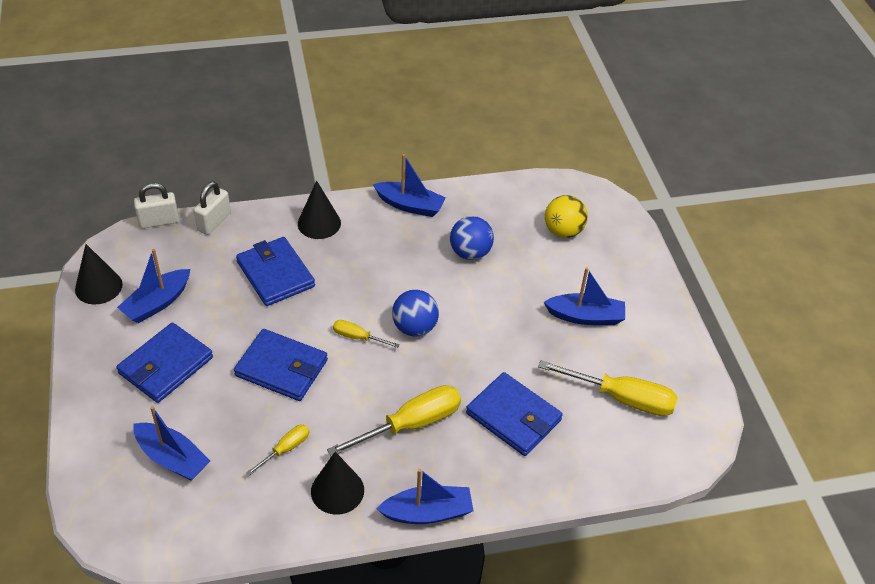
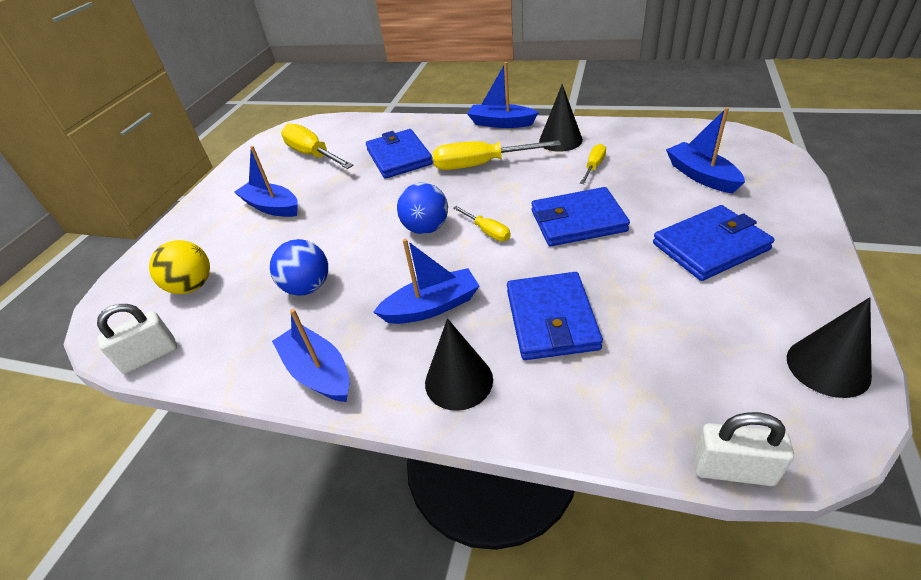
camera: 145 degrees left, 5 degrees down
(157, 303) = (726, 319): blue boat -> blue boat (432, 307)
(214, 222) = (626, 435): white padlock -> white padlock (150, 356)
(281, 368) = (578, 221): blue wallet -> blue wallet turned 60 degrees counterclockwise
(286, 449) = (593, 166): yellow screwdriver -> yellow screwdriver turned 135 degrees clockwise

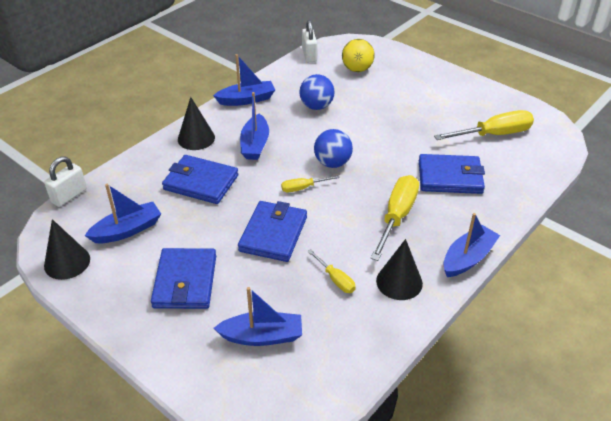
camera: 110 degrees right, 0 degrees up
(272, 207) = (423, 105): blue boat -> blue boat (127, 230)

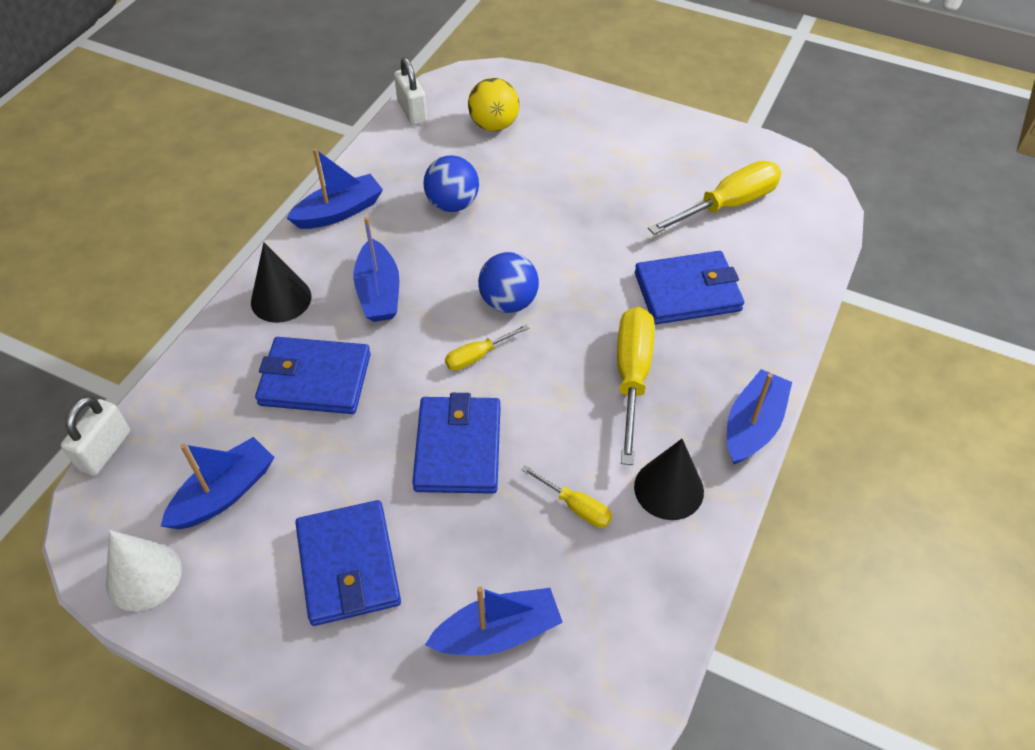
camera: 15 degrees left, 10 degrees up
(67, 262) = (144, 576): black cone -> white cone

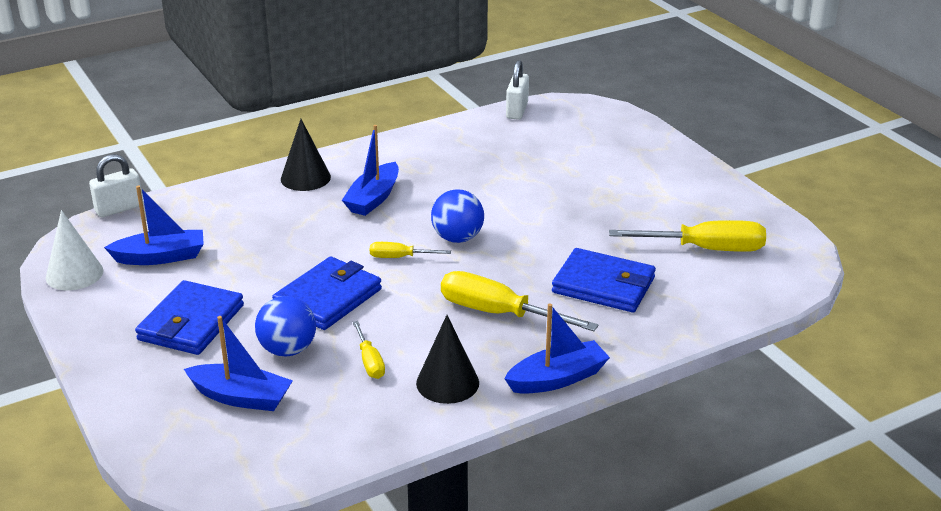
camera: 35 degrees right, 20 degrees down
(315, 379) = (279, 226): blue wallet -> none
(339, 212) = (398, 147): blue boat -> none
(452, 204) = (483, 171): blue ball -> blue ball (288, 350)
(494, 125) = (570, 138): yellow ball -> none
(632, 376) = (498, 313): yellow screwdriver -> yellow screwdriver turned 105 degrees counterclockwise

